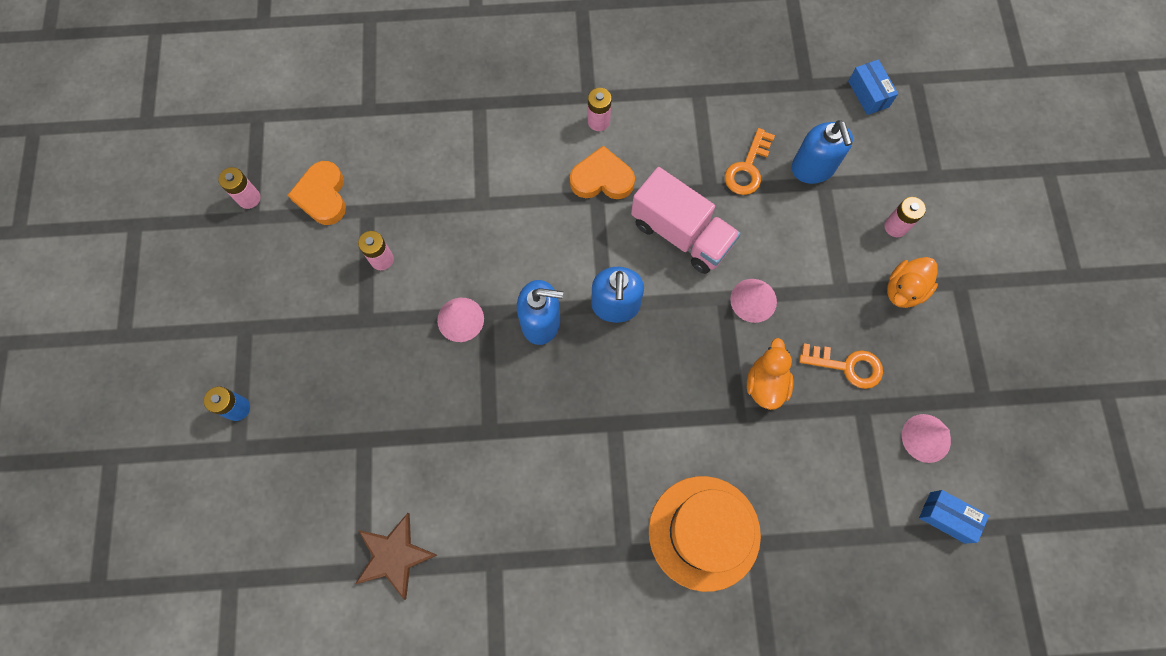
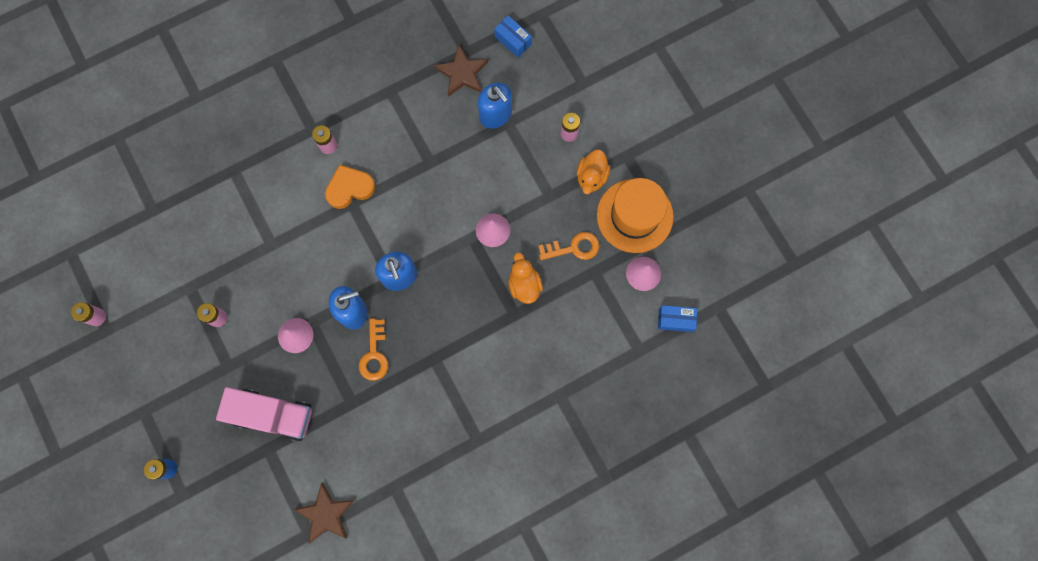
camera: 25 degrees left, 5 degrees up
(322, 196) = (151, 291): orange heart -> none
(681, 233) = (423, 204): pink truck -> pink truck (273, 415)
(704, 532) = (524, 403): orange hat -> orange hat (634, 216)
(747, 168) = (450, 134): orange key -> orange key (374, 354)
(792, 105) = (462, 73): none -> brown star

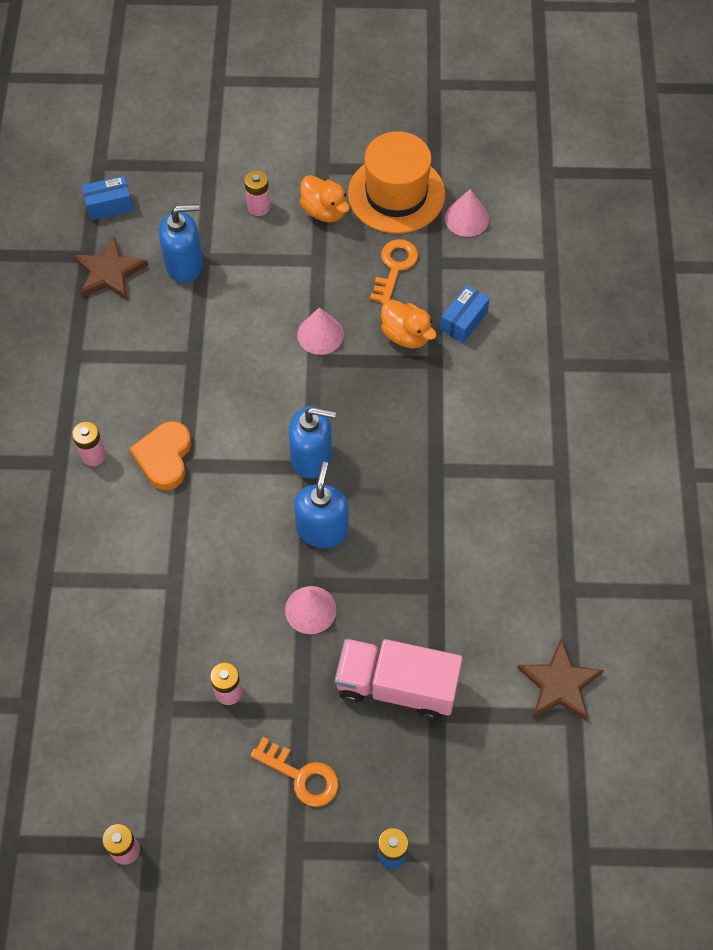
camera: 60 degrees left, 15 degrees down
(273, 415) = (397, 686): pink truck -> pink truck turned 120 degrees counterclockwise
(374, 354) = (391, 531): orange key -> orange key (301, 776)
(524, 285) = (406, 335): orange duck -> orange duck turned 150 degrees counterclockwise
(675, 320) = (537, 215): blue box -> blue box (464, 321)

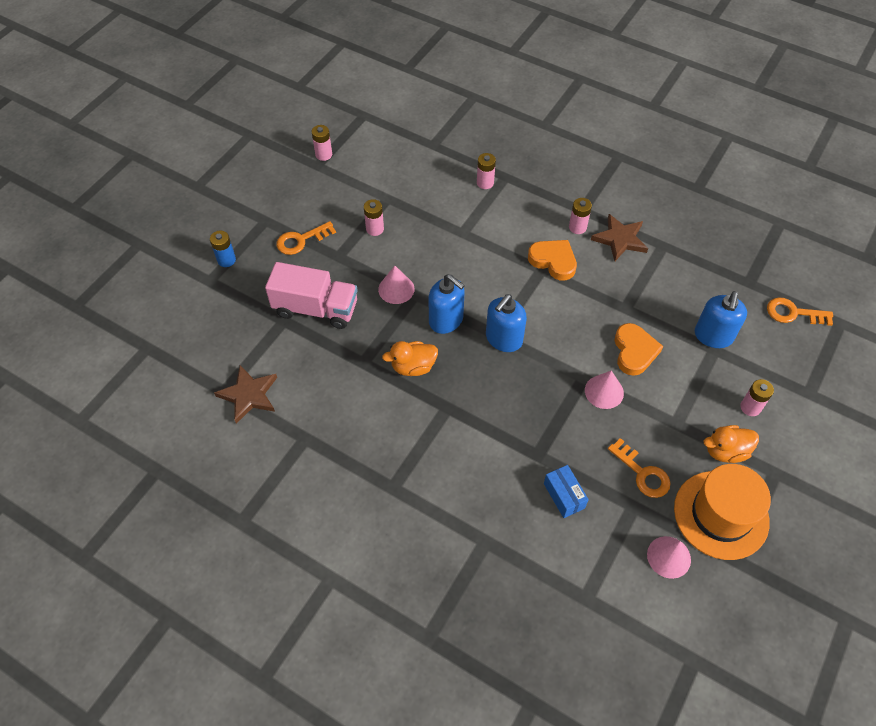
camera: 120 degrees right, 5 degrees down
(69, 598) = (485, 183): none -> pink battery
(109, 205) = (793, 313): blue box -> orange key
(109, 272) = (727, 289): brown star -> brown star (620, 239)
(250, 327) = (634, 351): none -> orange heart
(397, 686) = (316, 309): pink truck -> pink truck turned 60 degrees clockwise
(406, 335) = (572, 447): orange duck -> orange duck (413, 367)

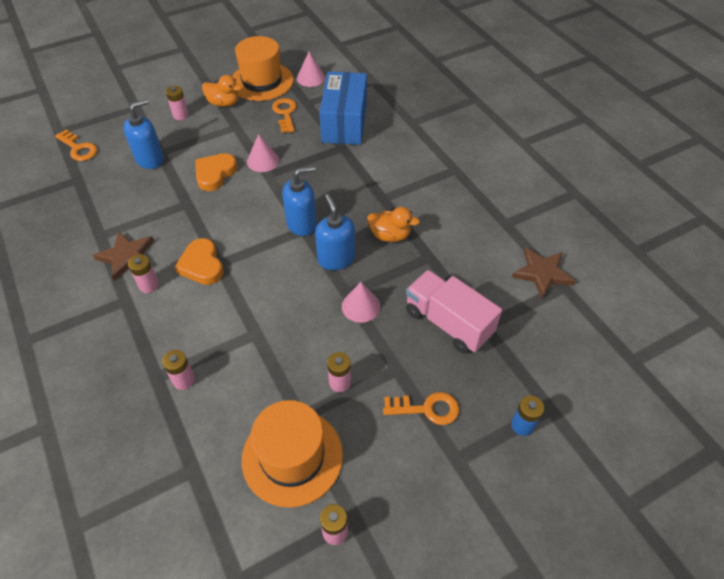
camera: 150 degrees left, 5 degrees down
(376, 176) = (292, 456): none -> orange hat
(564, 496) = (344, 122): blue box -> blue box, size x2.16

